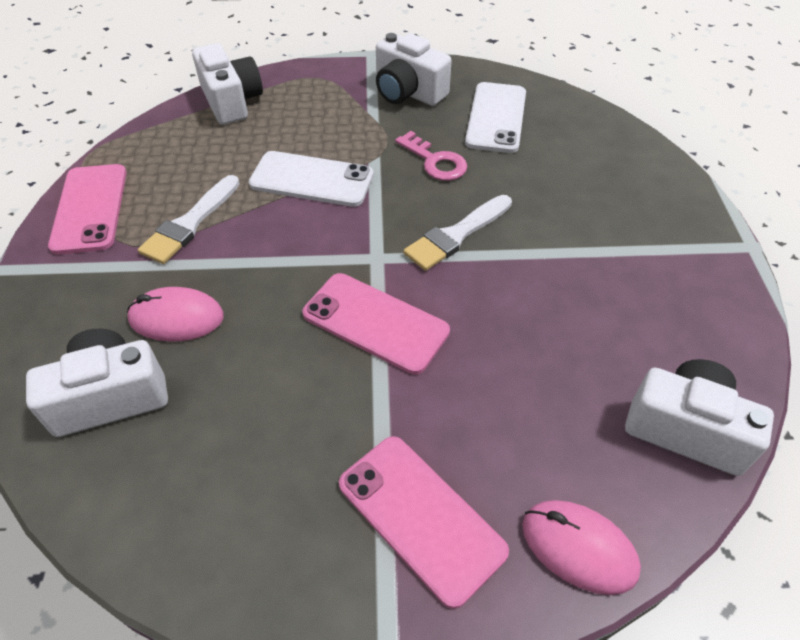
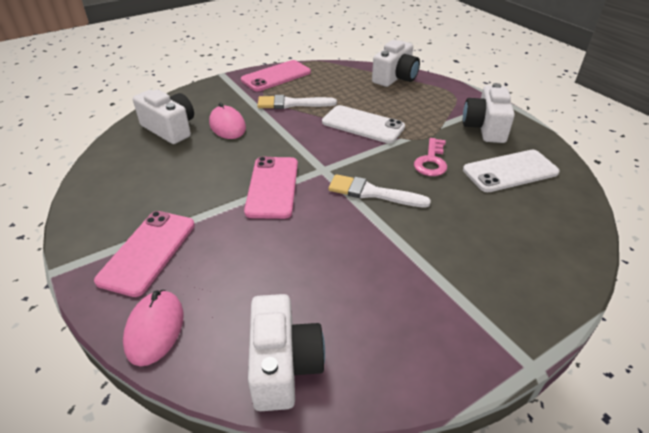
camera: 60 degrees right, 10 degrees down
(312, 179) = (363, 125): white phone -> white phone turned 45 degrees counterclockwise

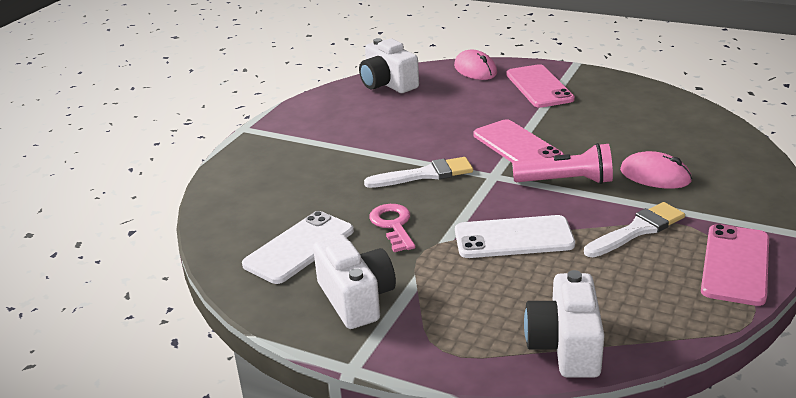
camera: 150 degrees right, 10 degrees down
(170, 129) = (702, 150): white camera -> none
(283, 144) = (566, 181): none -> pink flashlight

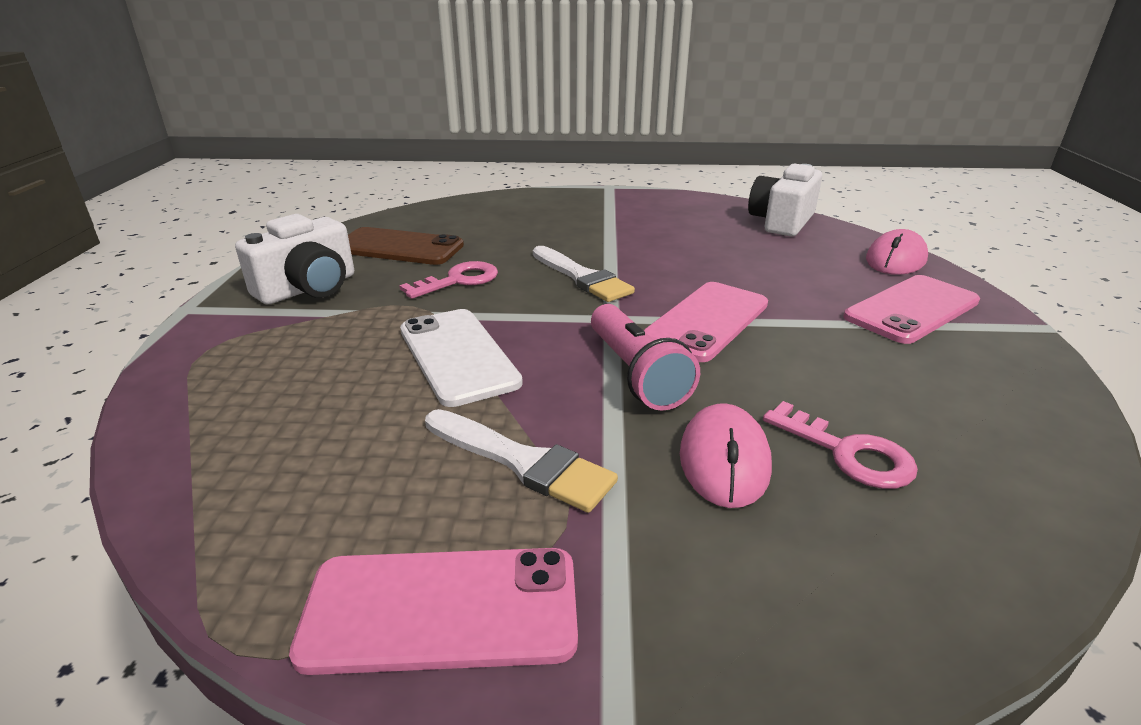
camera: 65 degrees right, 0 degrees up
(299, 247) = (399, 247): white phone -> brown phone
(565, 346) = (197, 434): white camera -> none
(659, 145) = (847, 452): none -> pink key

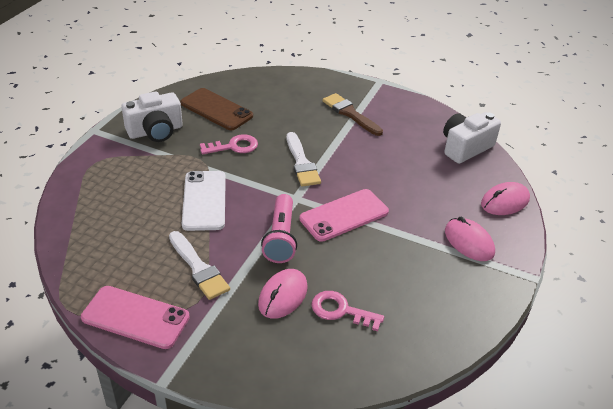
camera: 20 degrees right, 10 degrees up
(601, 218) = (350, 114): none -> brown brush
(847, 452) = (341, 311): pink key -> pink key turned 135 degrees clockwise
(911, 309) = (469, 242): pink phone -> pink mouse

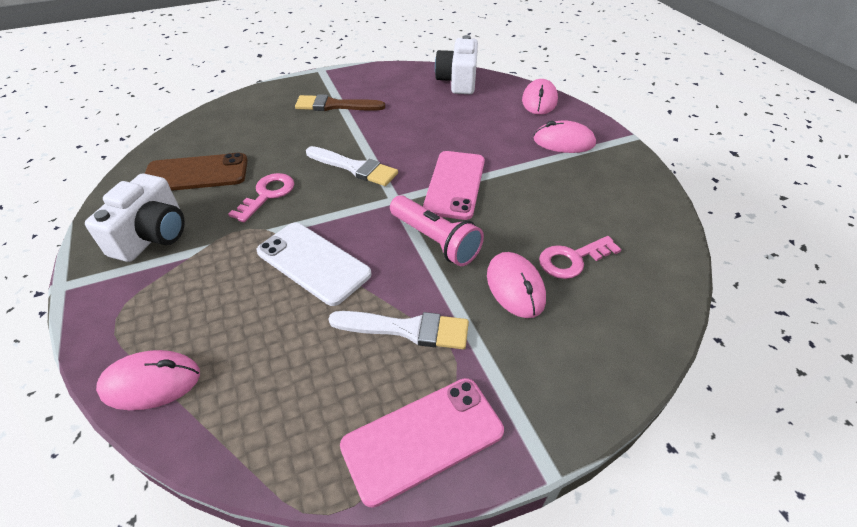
camera: 45 degrees left, 5 degrees up
(74, 201) = (151, 382): none -> pink mouse

